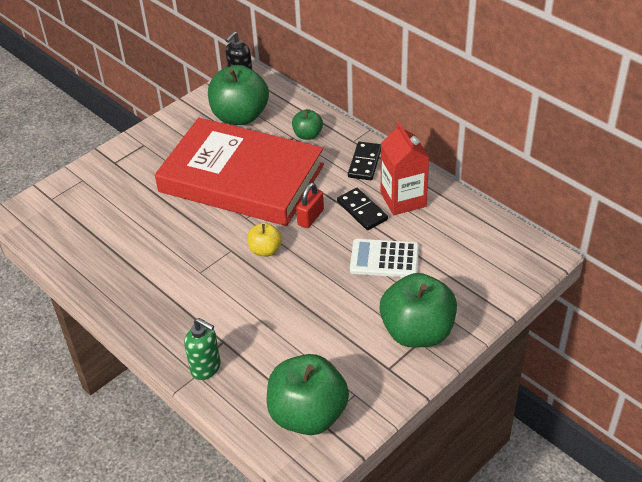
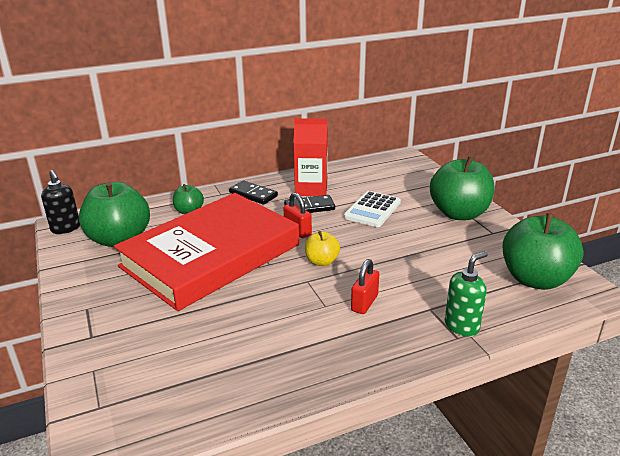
camera: 70 degrees left, 15 degrees down
(213, 296) = (364, 303): none -> red padlock

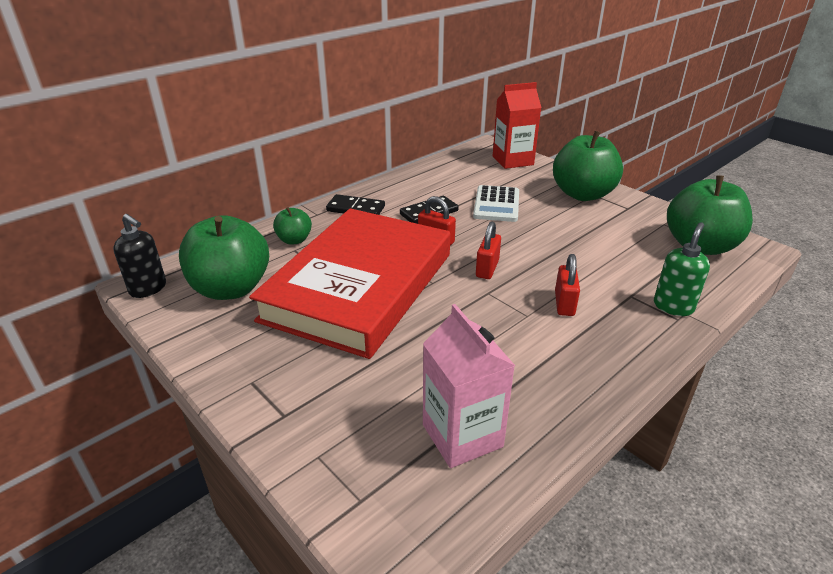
camera: 20 degrees left, 5 degrees up
(202, 383) = (462, 435): none -> pink carton
(311, 189) = (415, 192): red carton -> red carton (512, 160)
(322, 261) = (487, 269): yellow apple -> red padlock

